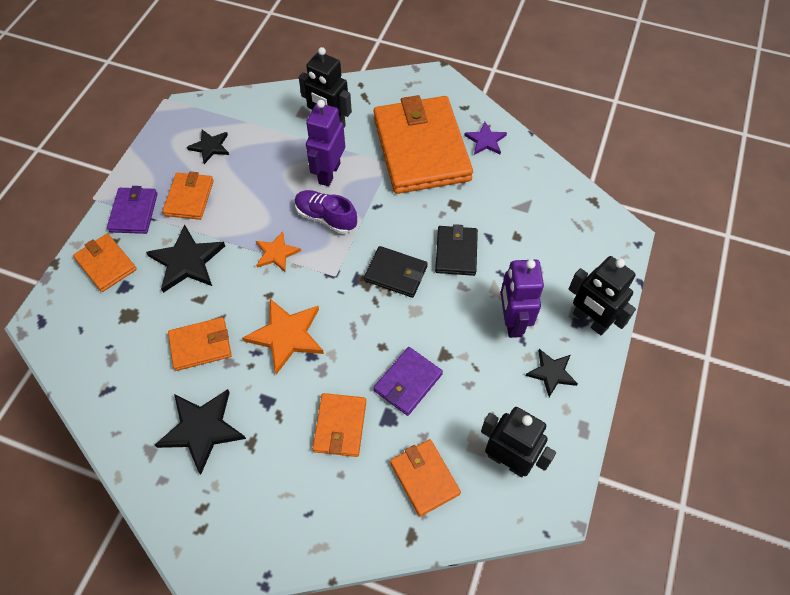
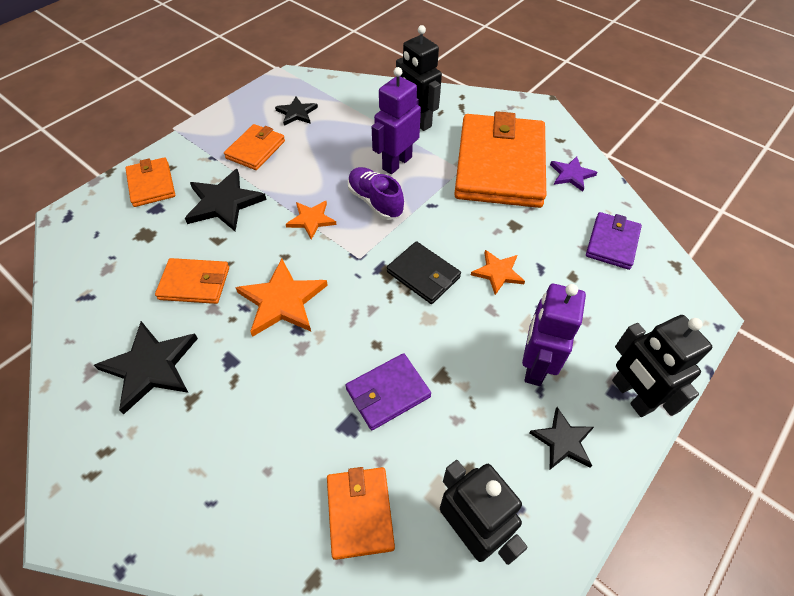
camera: 20 degrees right, 5 degrees down
(134, 212) = (200, 148): purple wallet -> purple wallet (612, 243)
(340, 426) = (292, 415): orange wallet -> none
(456, 252) = (497, 273): black wallet -> orange star

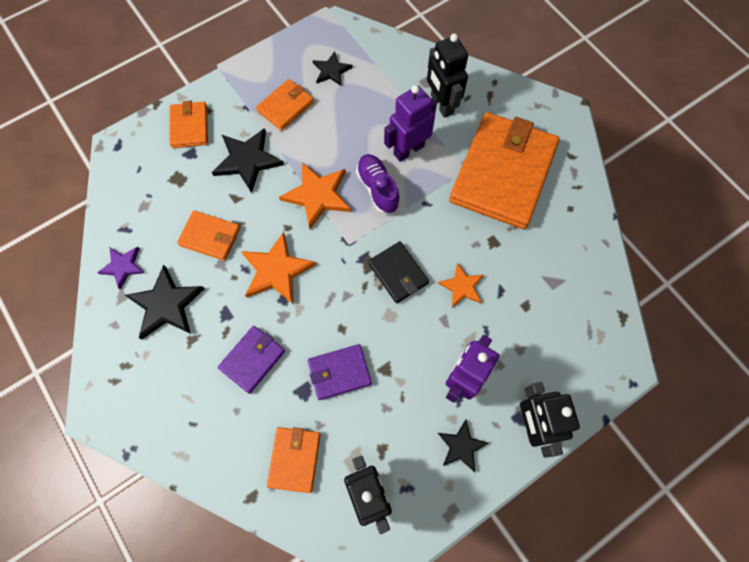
camera: 15 degrees right, 15 degrees up
(311, 220) = (317, 195): orange star -> orange star, size x1.64
(571, 175) = (566, 199): purple star -> purple star (123, 266)
(612, 243) = (574, 280): purple wallet -> purple wallet (252, 359)

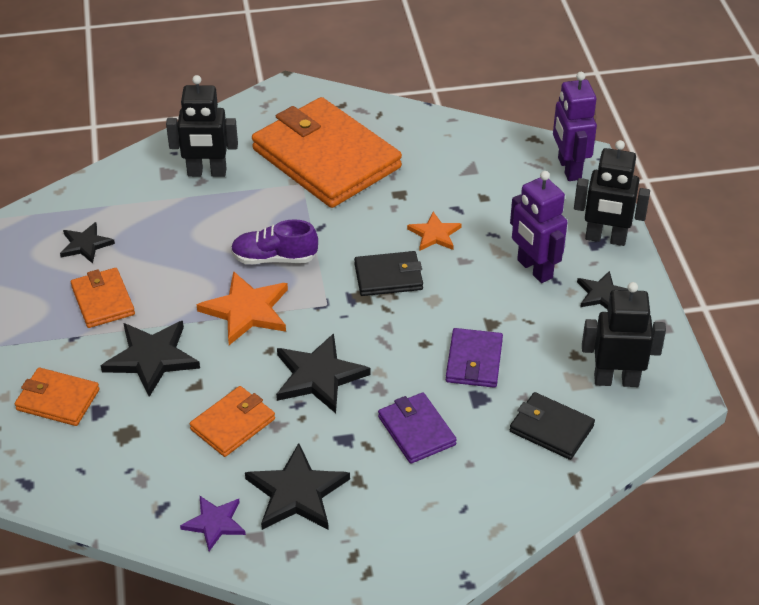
camera: 65 degrees left, 25 degrees down
(276, 270) = (319, 376): orange star -> black star
(294, 459) = (551, 429): orange wallet -> black wallet
(408, 150) = (244, 217): purple robot -> purple robot (569, 169)

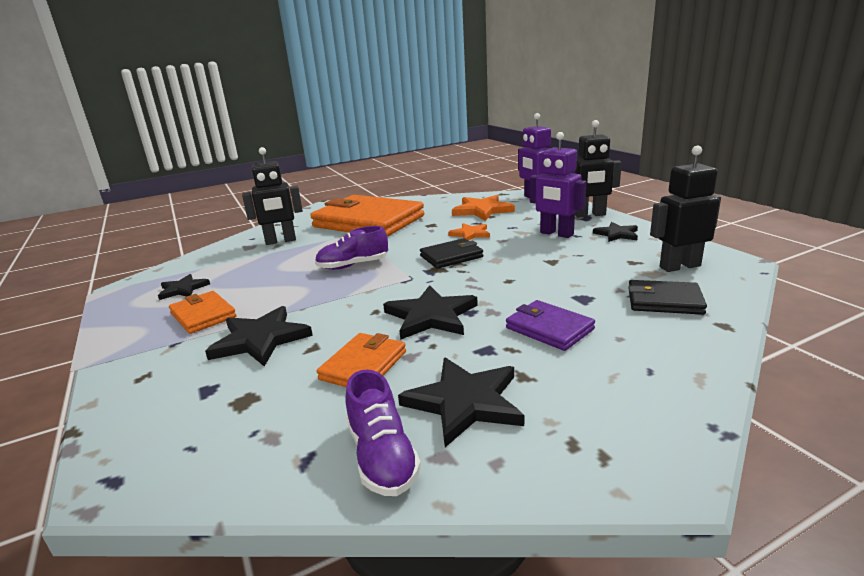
camera: 15 degrees left, 20 degrees down
(57, 400) = (157, 391): orange wallet -> none
(215, 523) = (382, 457): purple star -> purple shoe
(247, 310) = (343, 294): orange star -> orange star (482, 210)
(474, 361) = (558, 280): purple wallet -> none

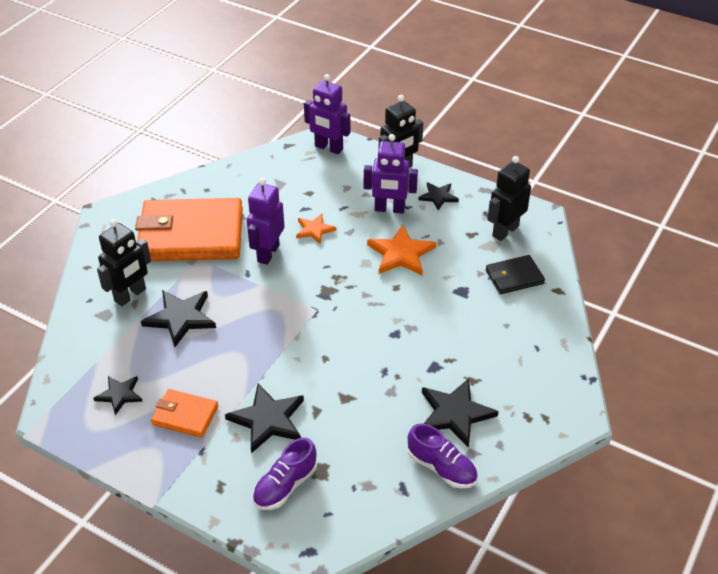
camera: 35 degrees left, 20 degrees up
(353, 265) = (249, 309): purple shoe -> purple shoe (285, 485)
(363, 365) = (368, 411): orange wallet -> none
(413, 239) = (268, 253): none -> purple robot
(431, 316) = (372, 348): black star -> black star (181, 318)
(451, 256) = (325, 269): black wallet -> none
(482, 210) = (293, 184): orange star -> orange star (401, 254)
(549, 328) = (460, 332): purple wallet -> none

